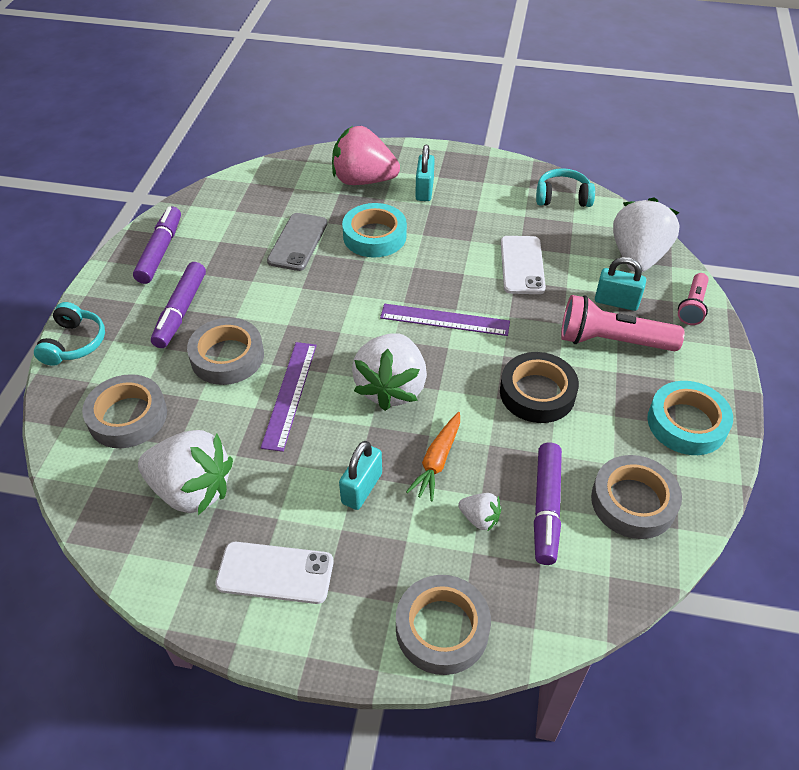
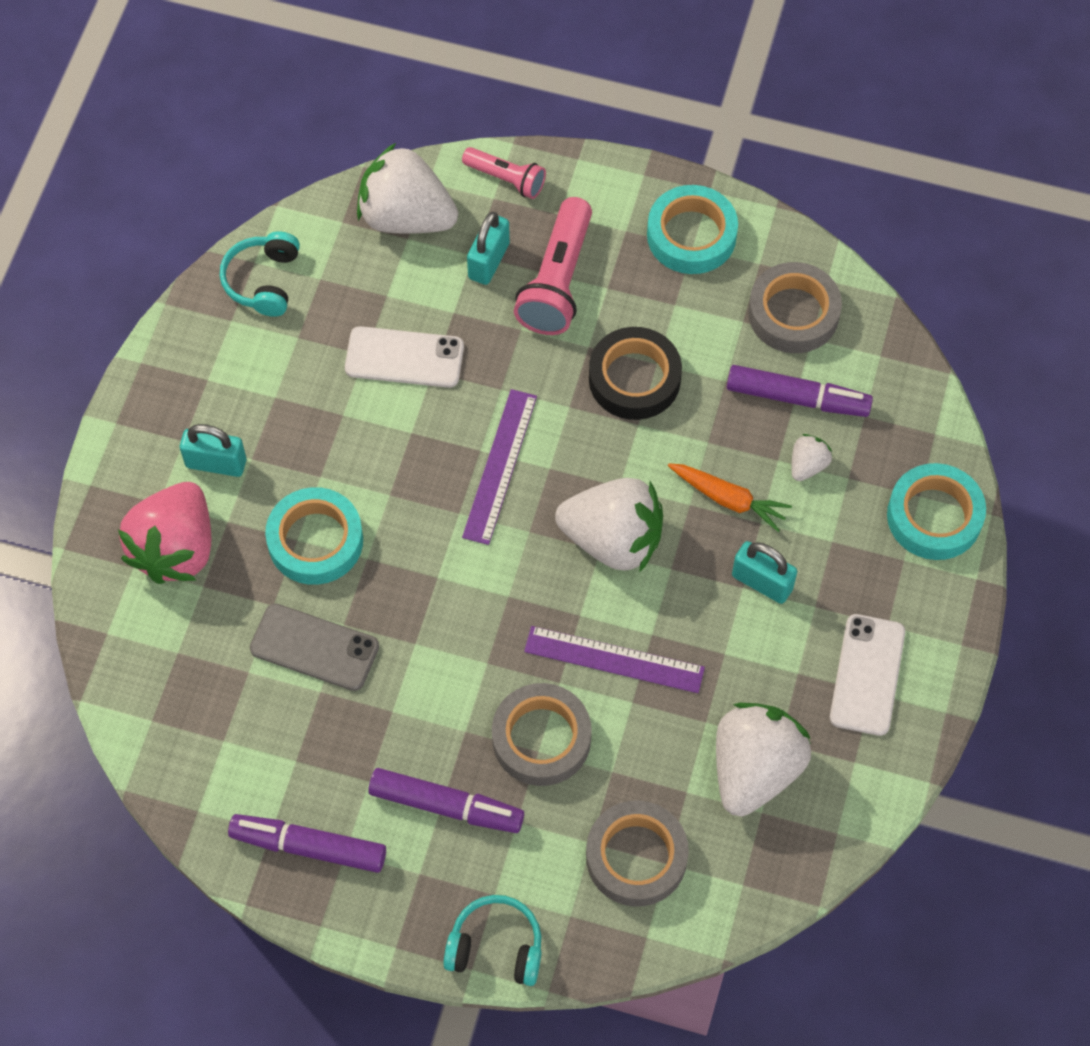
camera: 85 degrees left, 15 degrees up
(442, 628) = (934, 516): grey tape -> turquoise tape

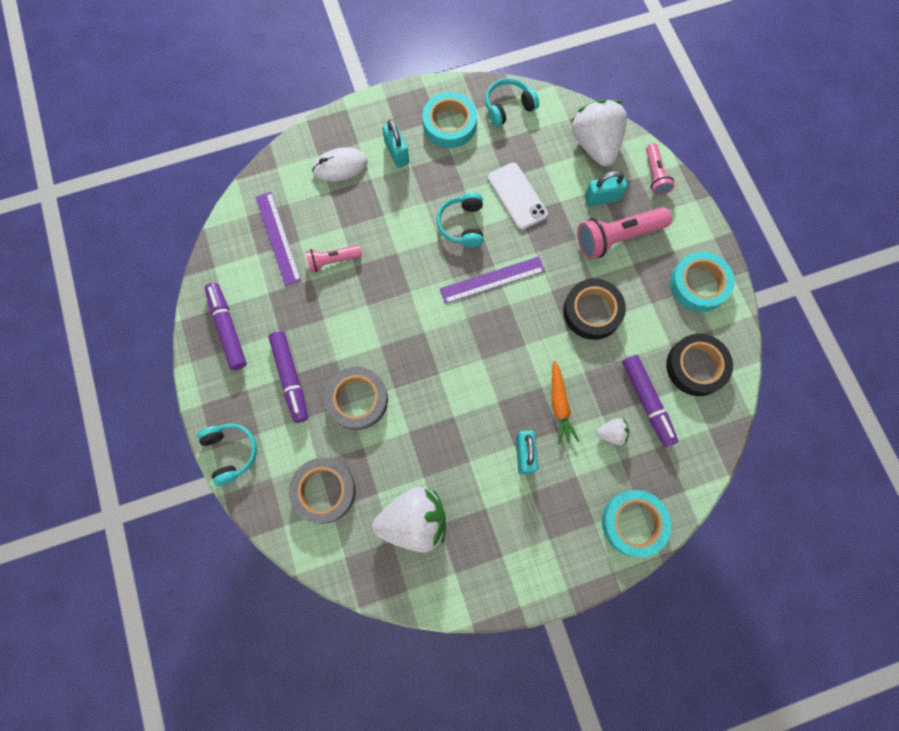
camera: 55 degrees right, 10 degrees up
(176, 549) = (340, 166): pink strawberry -> white mouse
(314, 647) = (332, 261): grey phone -> pink flashlight
(315, 541) = (388, 223): turquoise tape -> turquoise tape (449, 124)
(392, 451) = (462, 225): none -> turquoise headphones
(613, 540) = (492, 362): white strawberry -> none
(614, 660) = (425, 407): purple ruler -> purple ruler (278, 238)
(793, 313) = (696, 366): grey tape -> black tape
(867, 675) = (511, 547): white phone -> none

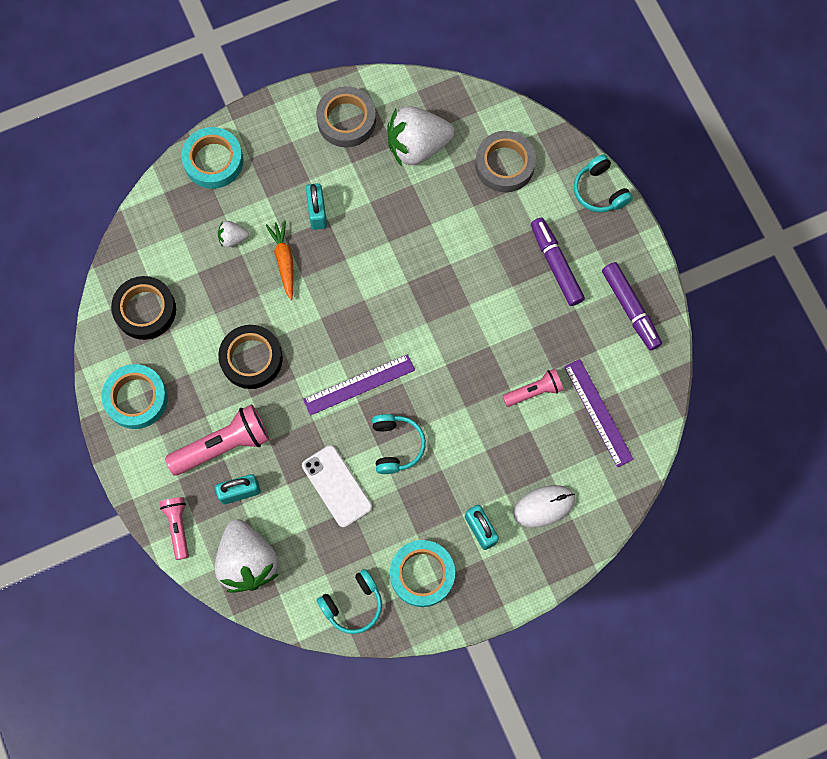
camera: 175 degrees right, 0 degrees up
(357, 400) = (485, 249): grey tape -> grey tape (346, 120)
(647, 402) = (197, 271): purple marker -> none

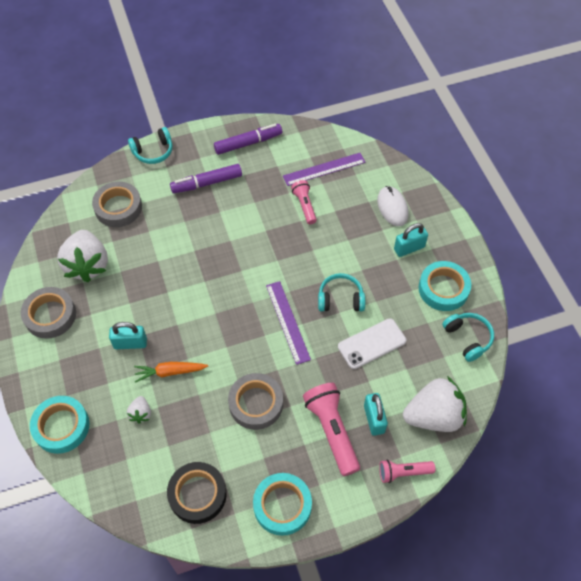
camera: 85 degrees left, 15 degrees down
(251, 359) = (256, 403): black tape -> grey tape

